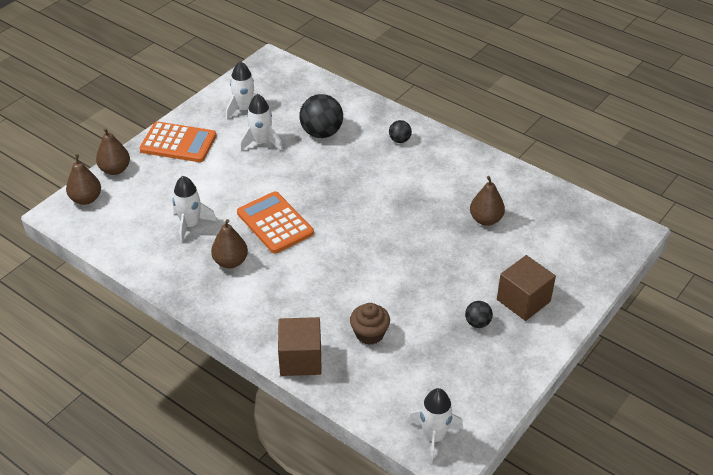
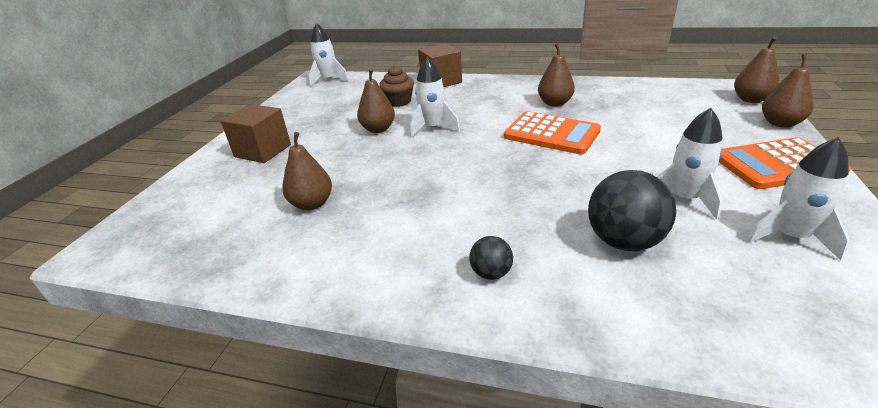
camera: 160 degrees right, 10 degrees down
(190, 225) = (626, 111): white rocket -> white rocket (433, 128)
(410, 290) = (378, 129): none -> brown pear
(477, 323) = (307, 128): black ball -> none

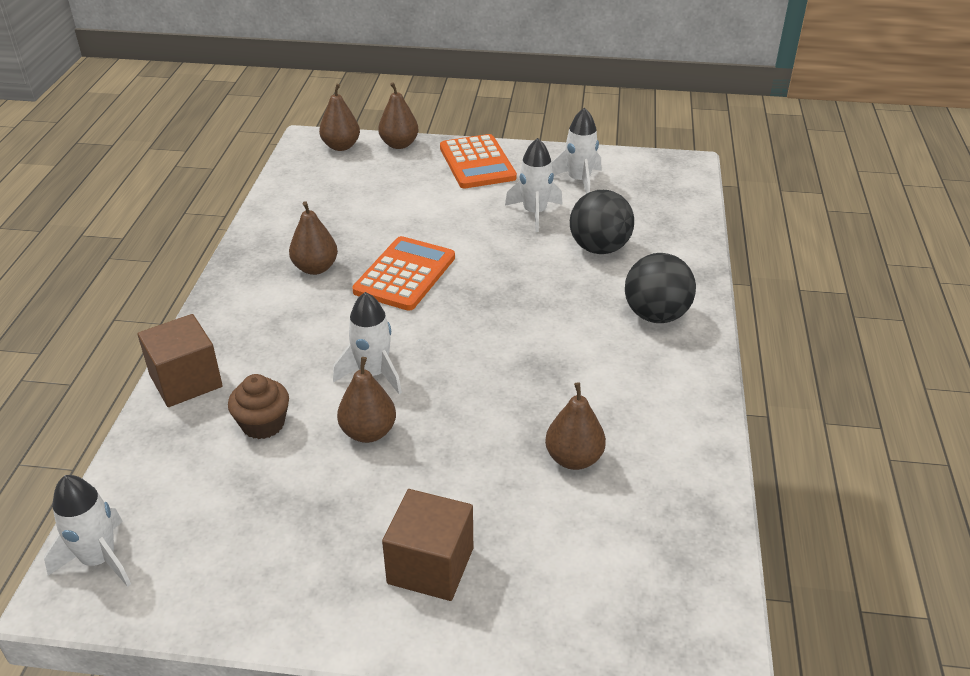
camera: 100 degrees left, 5 degrees up
(491, 273) = (656, 315): black ball -> black ball, size x1.92

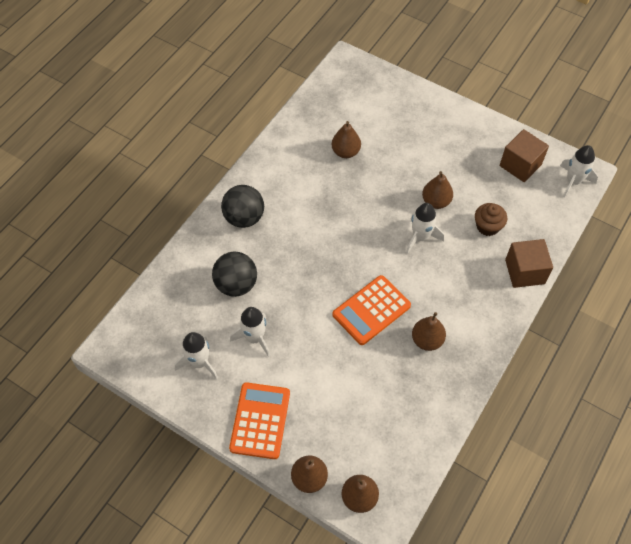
camera: 155 degrees left, 20 degrees up
(430, 565) = (432, 129): brown cube -> brown cube (520, 165)

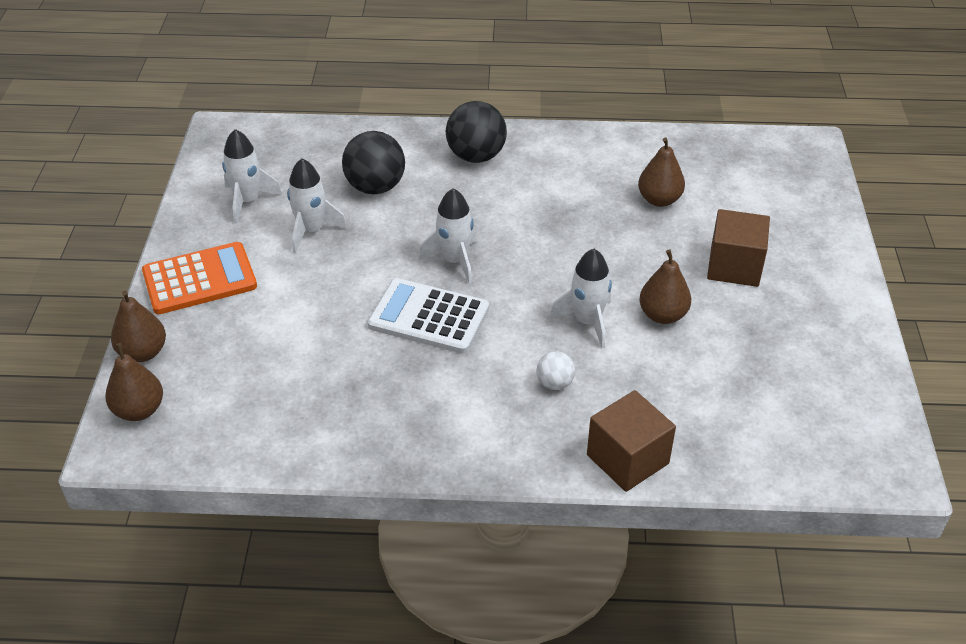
camera: 60 degrees right, 15 degrees down
(371, 310) = (429, 317): orange calculator -> white calculator
(427, 340) = (422, 390): brown pear -> none
(457, 276) = (555, 383): none -> white ball
(487, 226) = (671, 386): brown cupcake -> none
(520, 165) = (822, 384): brown cube -> brown cube (734, 266)
(573, 181) = (857, 461): white rocket -> white rocket (454, 261)

